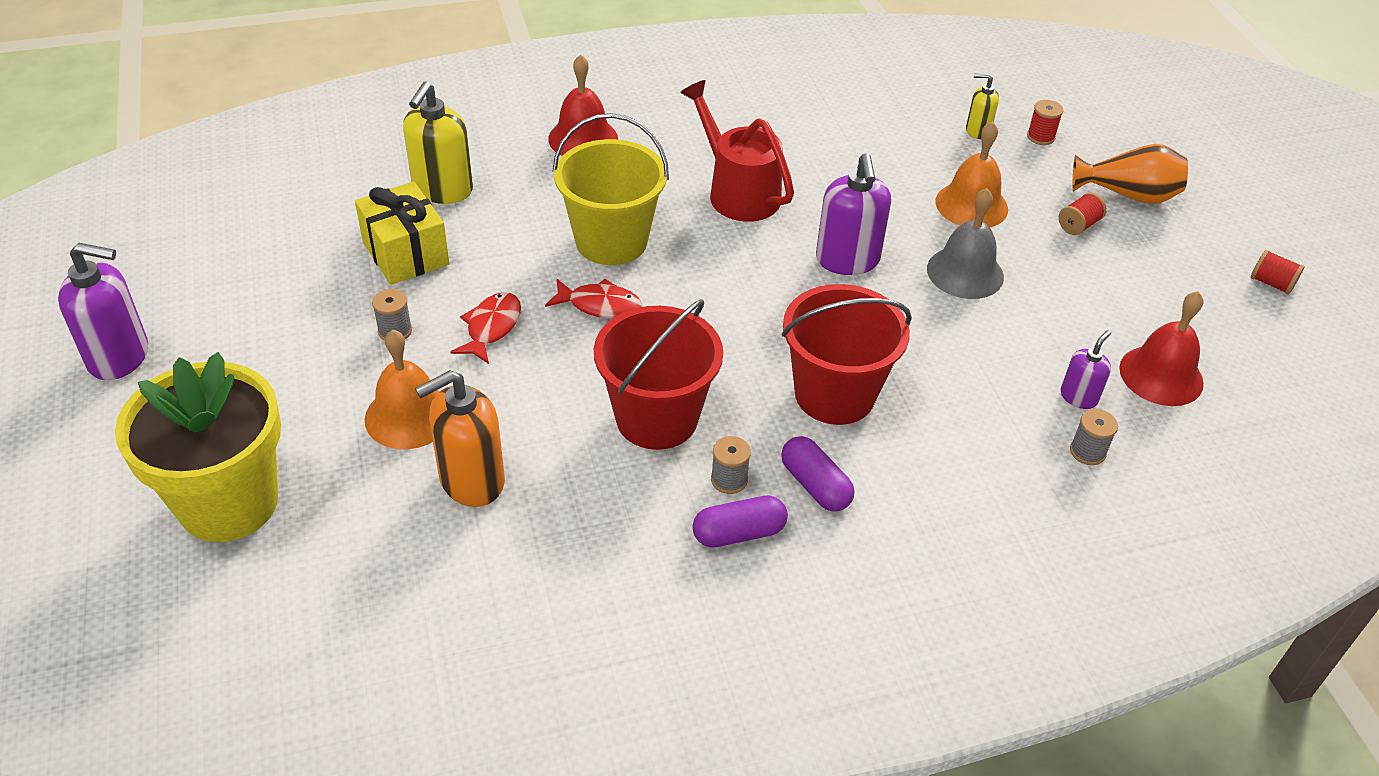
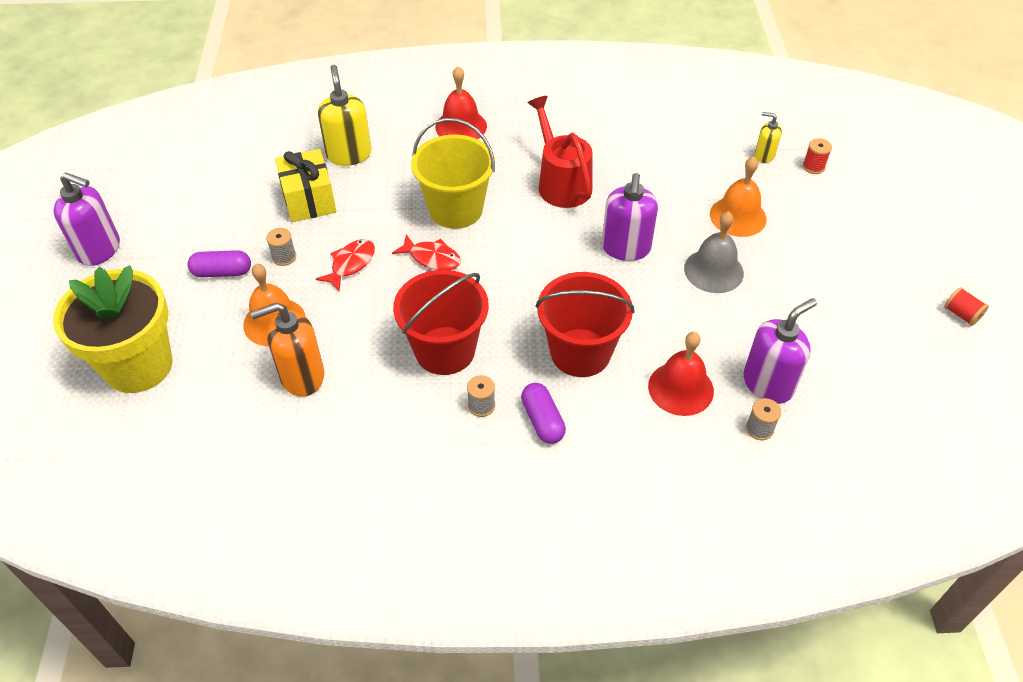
camera: 15 degrees right, 5 degrees up
(442, 190) = (349, 154): yellow soap dispenser -> yellow soap dispenser turned 135 degrees clockwise
(739, 533) = (475, 447): purple capsule -> purple capsule (222, 272)
(1078, 225) = (818, 244): red spool -> none
(1078, 397) = (768, 384): purple soap dispenser -> purple soap dispenser, size x1.81
(1128, 195) = (868, 224): orange vase -> none
(1161, 375) = (841, 377): red bell -> red bell (680, 388)

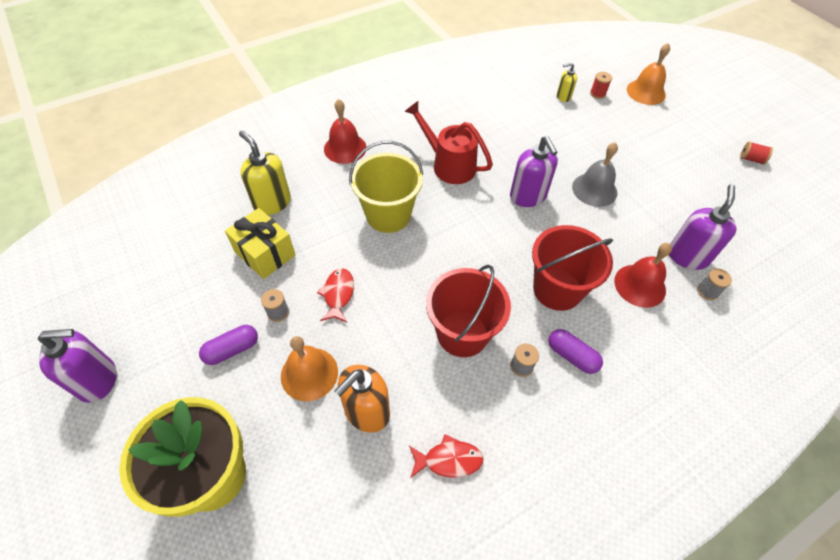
camera: 30 degrees left, 5 degrees up
(432, 258) = (398, 262): red fish -> red fish (448, 460)
(738, 216) = (580, 145): orange bell -> orange bell (646, 92)

